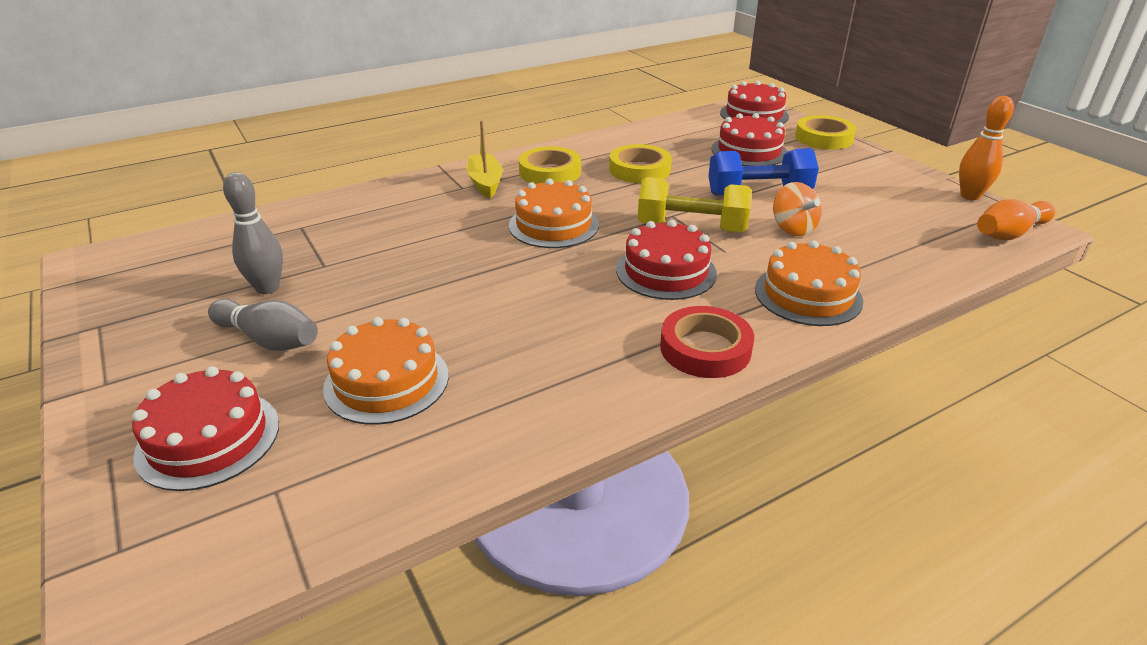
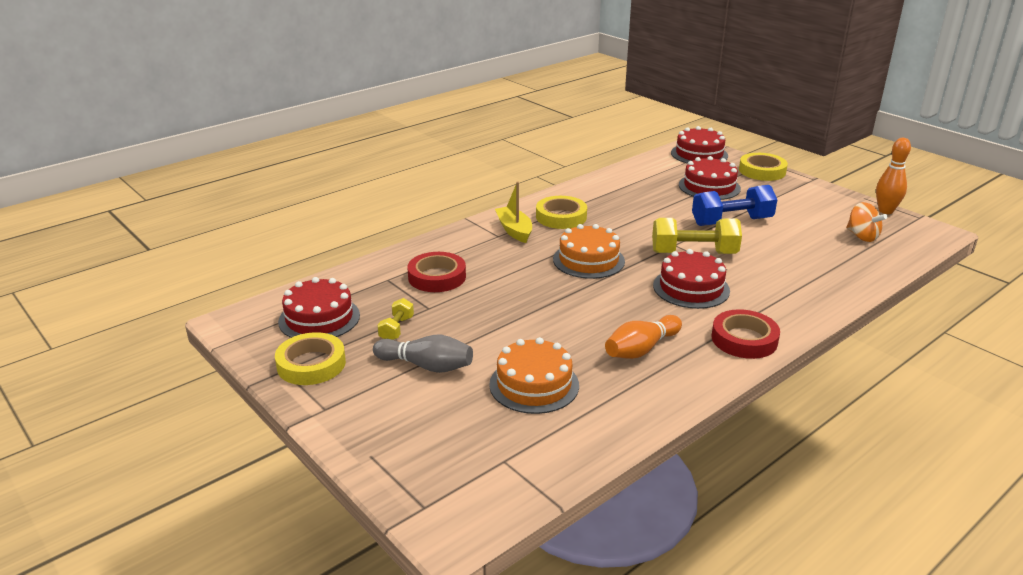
camera: 10 degrees left, 5 degrees down
(208, 439) = (433, 435): red cake -> red cake (319, 318)
(267, 288) = (396, 329): grey bowling pin -> yellow dumbbell
(359, 229) = (437, 277): none -> red tape
(639, 169) = (631, 209): yellow tape -> yellow tape (311, 364)
(793, 228) = (768, 247): orange spinning top -> orange spinning top (862, 236)
(808, 295) = (798, 295): orange cake -> none
(1009, 233) = (921, 237): orange bowling pin -> orange bowling pin (641, 349)

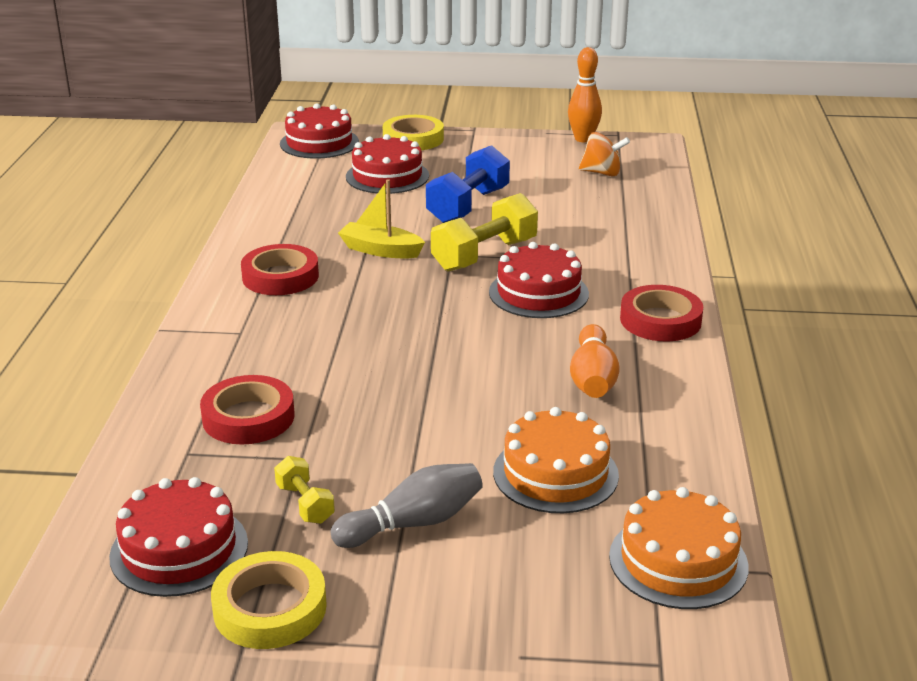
camera: 45 degrees left, 0 degrees up
(514, 230) = (250, 317): yellow boat -> yellow boat (380, 250)
(561, 217) = (280, 276): yellow tape -> red tape
(588, 260) = (392, 312): orange cake -> orange cake (678, 561)

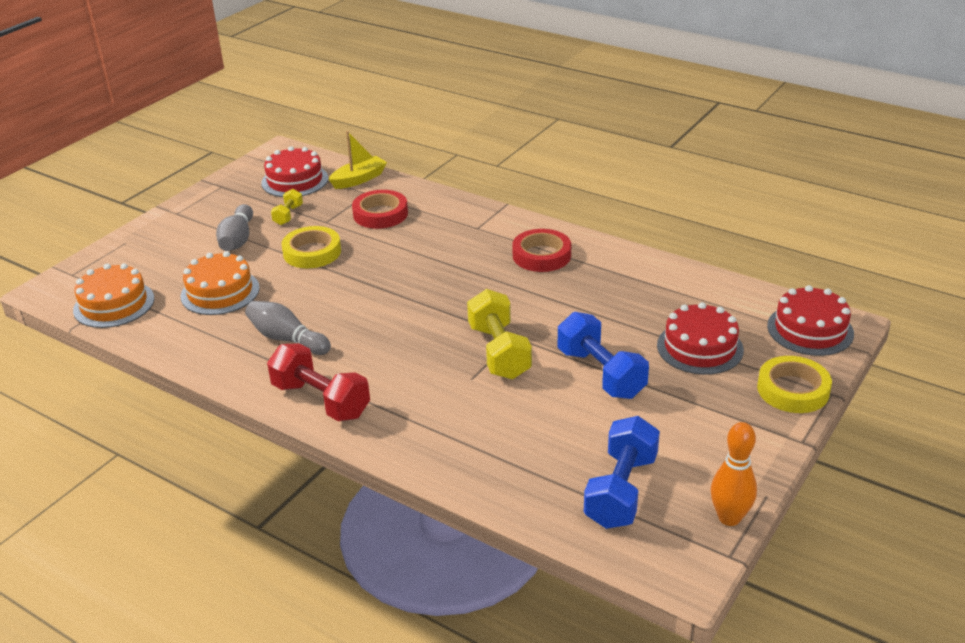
camera: 120 degrees right, 5 degrees up
(270, 608) = (230, 194): yellow tape -> yellow tape (312, 252)
(305, 504) = (288, 215): yellow dumbbell -> yellow dumbbell turned 75 degrees counterclockwise
(380, 250) = (549, 306): yellow boat -> yellow boat (359, 179)
(538, 293) = (416, 357): red cake -> none
(592, 379) = (287, 339): orange bowling pin -> grey bowling pin
(602, 173) = (621, 490): orange spinning top -> blue dumbbell
(660, 320) = (321, 400): red tape -> red dumbbell

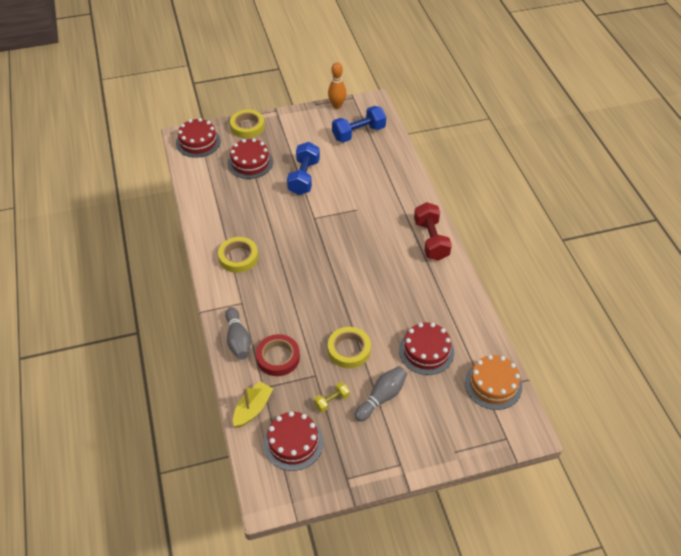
camera: 140 degrees left, 15 degrees up
(220, 292) = (426, 351): orange cake -> red cake
(287, 339) = (417, 288): grey bowling pin -> grey bowling pin (238, 340)
(359, 179) = (253, 409): yellow boat -> yellow boat turned 120 degrees clockwise
(499, 352) = (330, 214): yellow dumbbell -> none
(541, 255) = (238, 257): red tape -> yellow tape

